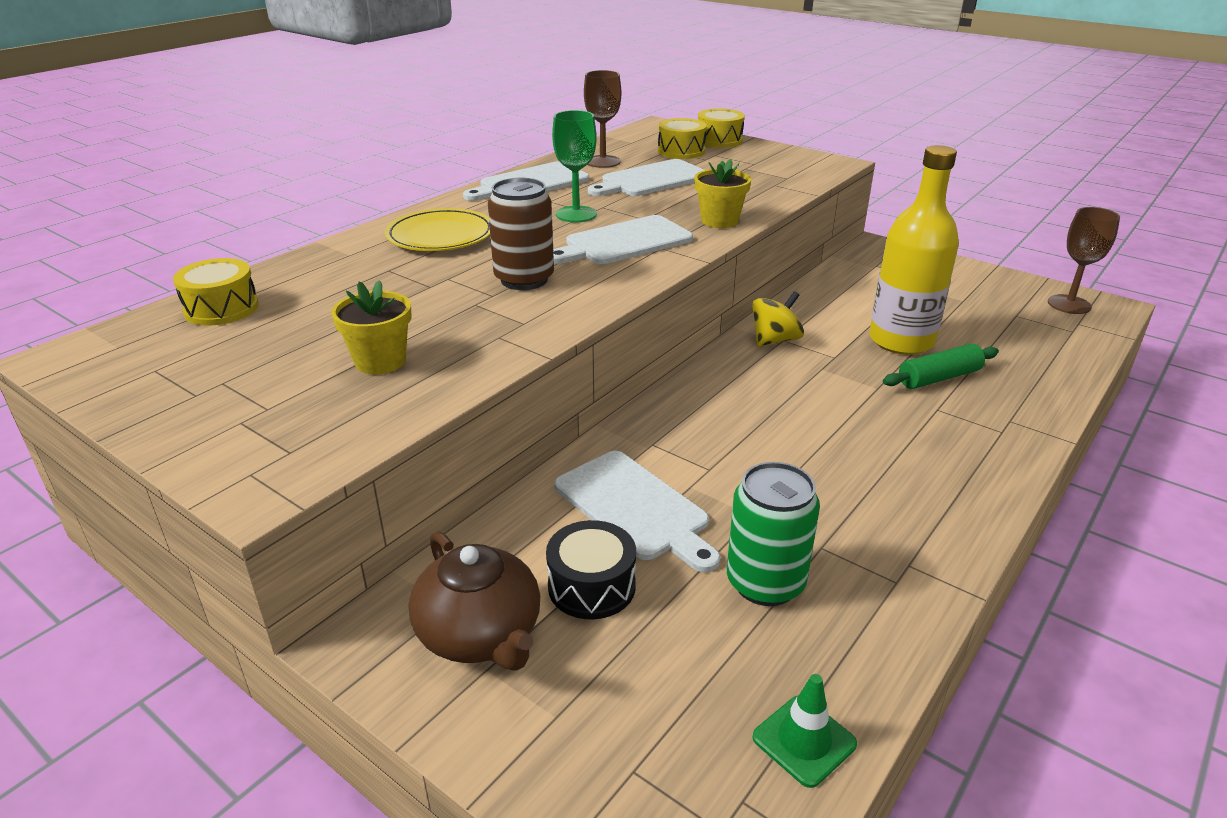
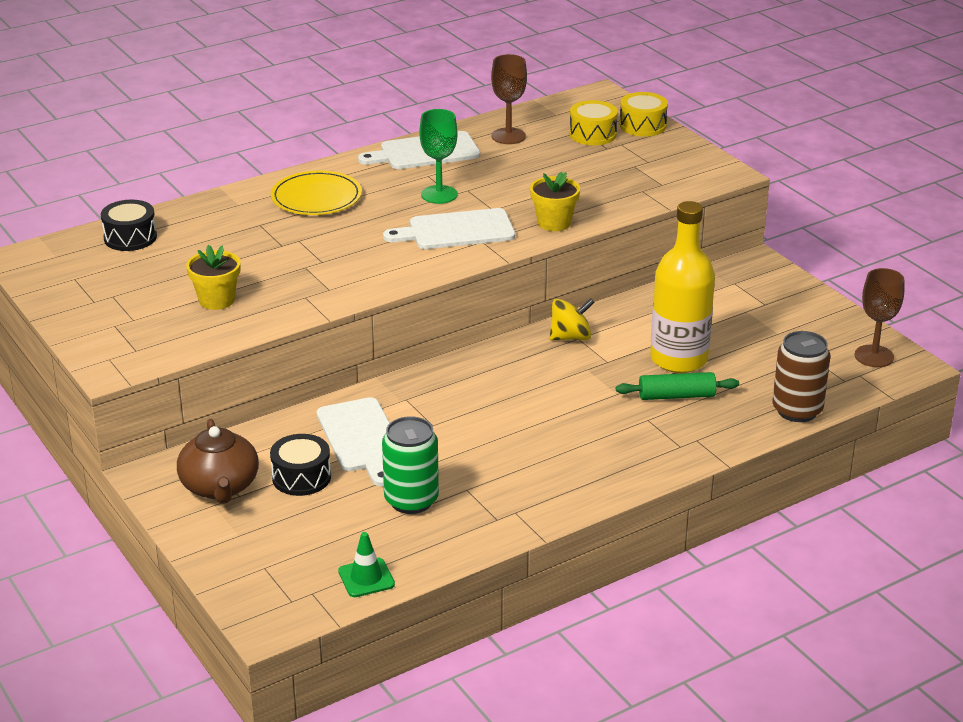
camera: 20 degrees right, 0 degrees up
(221, 308) = (130, 237): yellow drum -> black drum
(524, 279) = (354, 252): brown can -> brown can (797, 410)
(651, 180) = (535, 166): white cutting board -> none

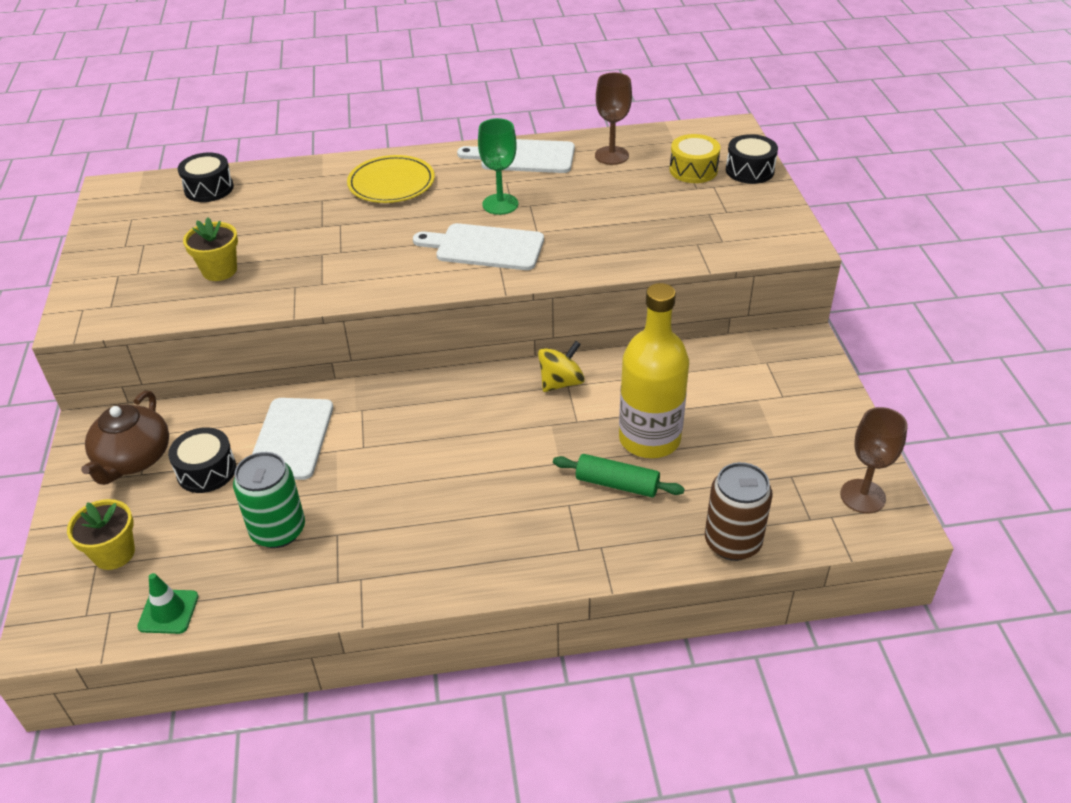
camera: 25 degrees right, 10 degrees up
(554, 223) = (583, 260): yellow flower pot -> yellow flower pot (114, 553)
(570, 337) = (561, 382): yellow spinning top -> yellow spinning top turned 45 degrees counterclockwise
(642, 125) = (749, 170): yellow drum -> black drum

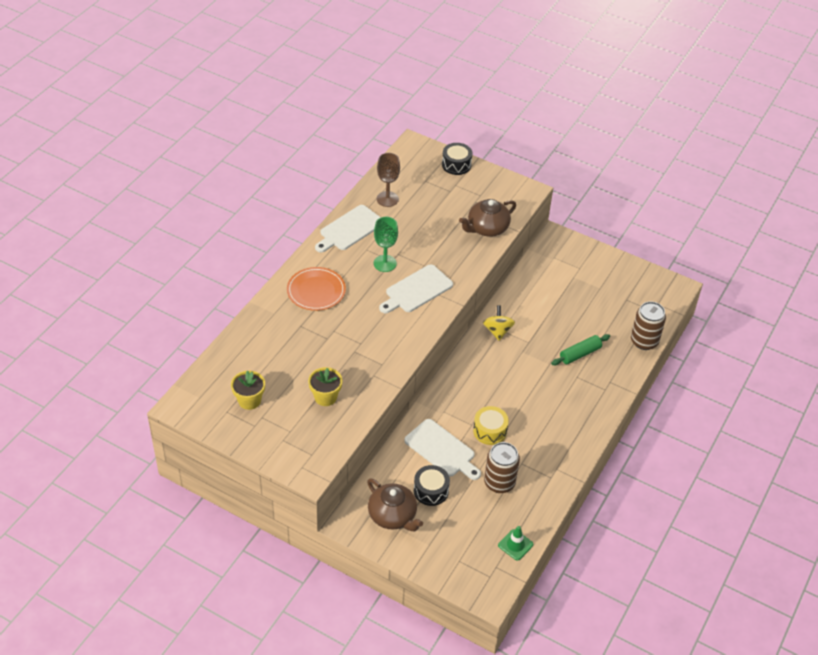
camera: 55 degrees left, 5 degrees up
(114, 553) = (457, 550): yellow flower pot -> yellow flower pot (249, 400)
(209, 188) = (232, 365): black drum -> none
(278, 530) = (499, 483): green can -> brown can
(391, 183) = (316, 291): yellow plate -> orange plate
(649, 439) = (563, 326): yellow bottle -> none
(675, 245) = (487, 228): none -> brown teapot
(693, 170) = (434, 181): yellow drum -> yellow drum (490, 431)
(862, 496) = (656, 287): brown goblet -> none

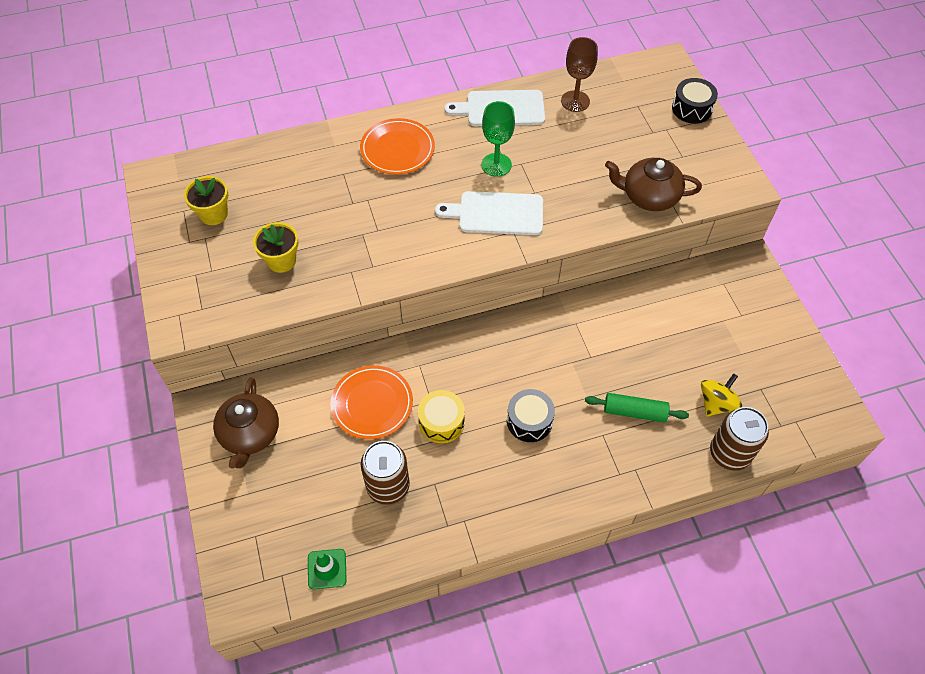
camera: 45 degrees right, 10 degrees up
(431, 491) = (313, 438): black drum -> black drum (529, 421)
(442, 449) = (372, 404): white cutting board -> orange plate
(497, 331) = (570, 321): yellow spinning top -> yellow spinning top (716, 403)

